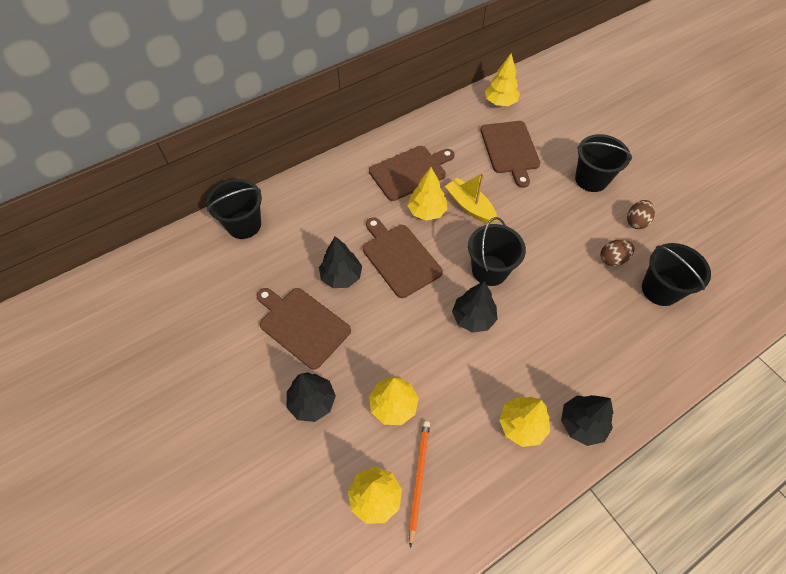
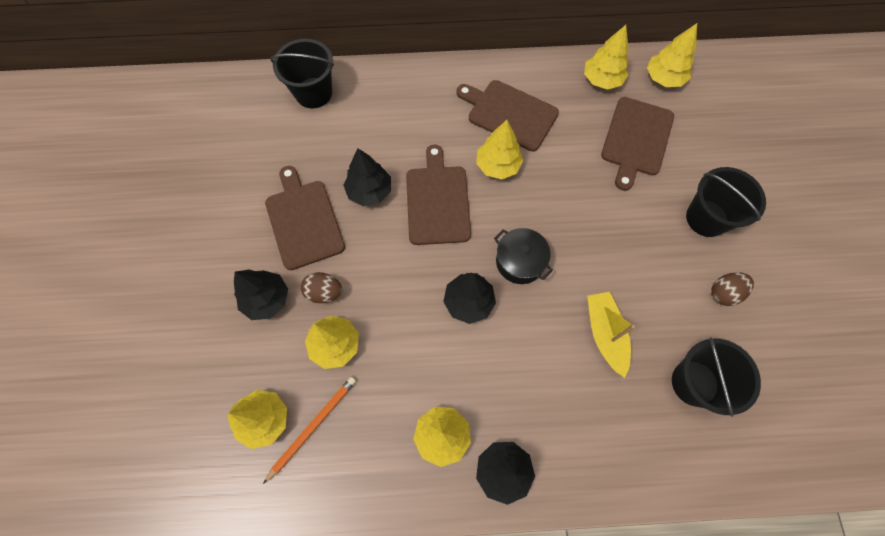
camera: 30 degrees right, 10 degrees up
(410, 172) = (509, 114): brown cutting board -> brown cutting board turned 150 degrees counterclockwise
(459, 121) = (602, 80): none -> yellow tree
(469, 206) = (546, 182): yellow boat -> yellow boat (605, 334)
(489, 270) = (520, 262): black bucket -> black pot
(612, 259) = (664, 320): brown egg -> brown egg (324, 292)

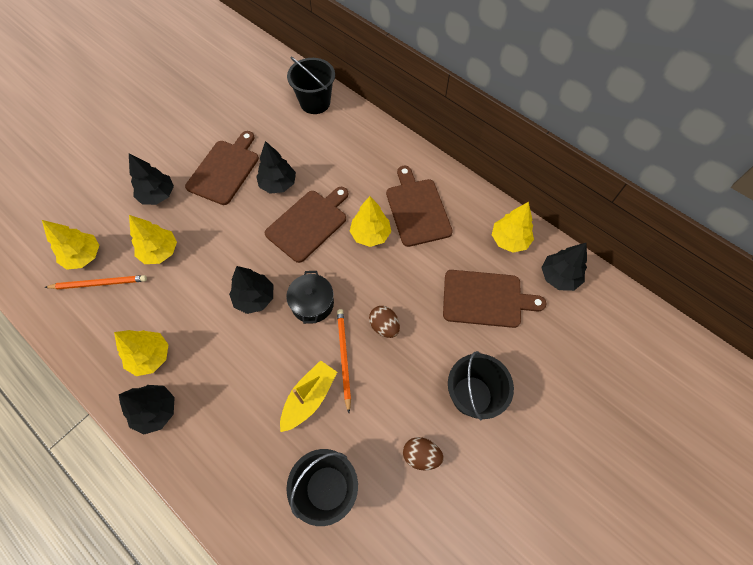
camera: 45 degrees right, 5 degrees down
(324, 292) = (188, 218): brown egg -> brown egg (384, 326)
(592, 279) = (344, 357): none -> orange pencil
(636, 139) = (485, 299): brown cutting board -> brown cutting board turned 150 degrees counterclockwise
(663, 79) = (559, 277): yellow tree -> black tree

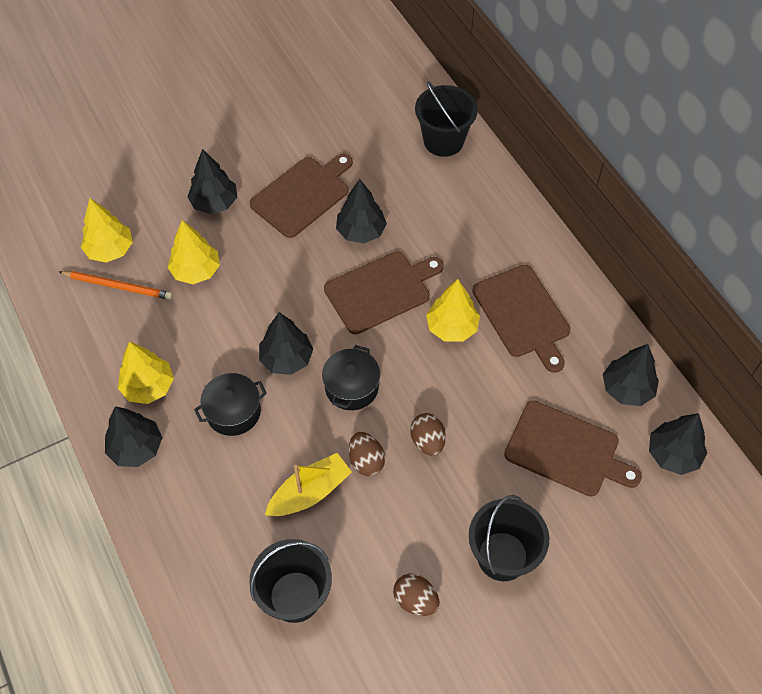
camera: 20 degrees right, 5 degrees down
(226, 354) = (233, 412): none -> black pot
(344, 357) = (366, 461): orange pencil -> brown egg
(417, 209) = (522, 314): brown cutting board -> brown cutting board turned 150 degrees clockwise
(509, 240) = (627, 389): yellow tree -> black tree

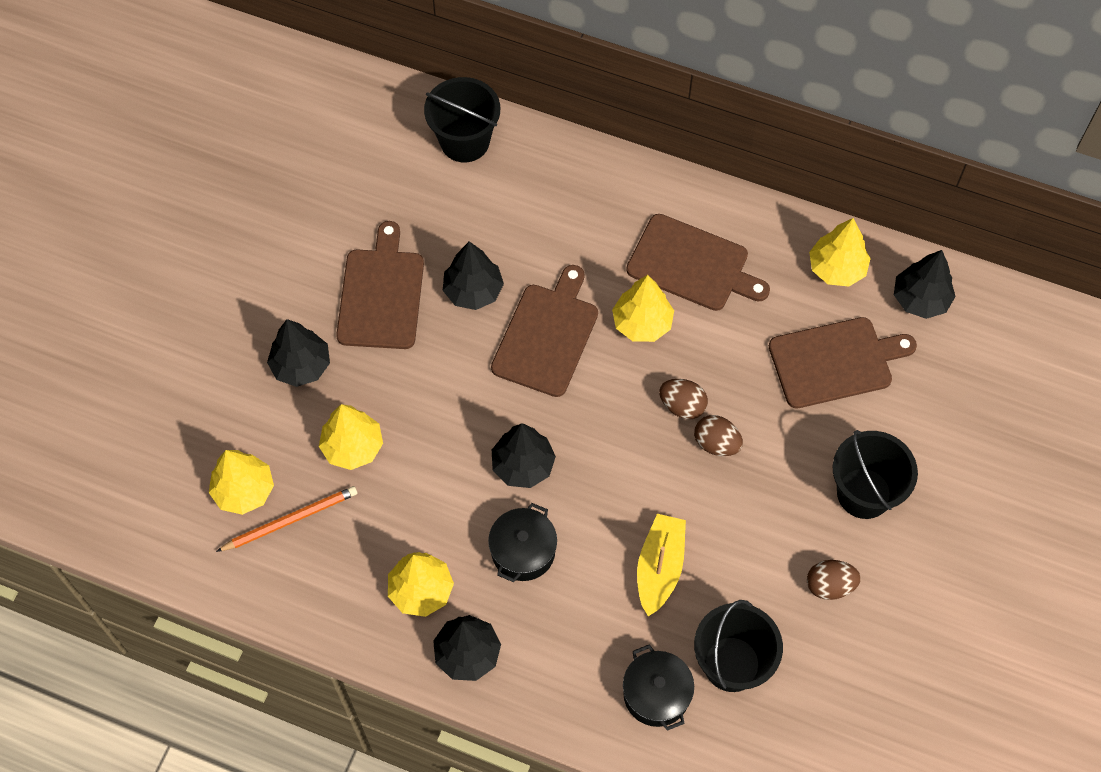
camera: 40 degrees left, 5 degrees up
(351, 387) = (606, 446): black pot -> black pot (656, 694)
(366, 461) = (681, 502): brown egg -> brown egg (682, 406)
(627, 389) = (836, 268): black tree -> yellow tree

